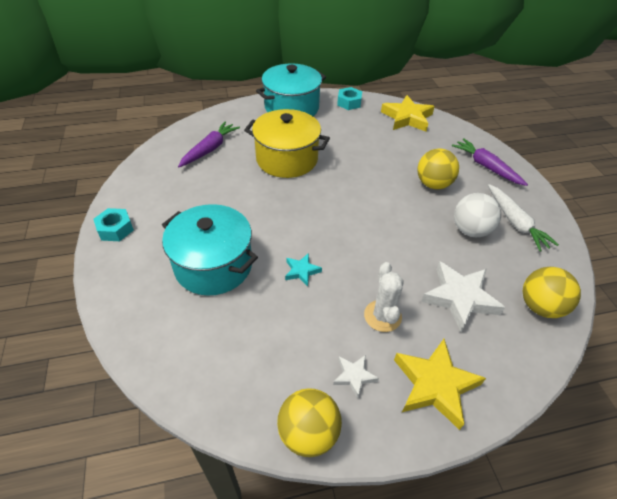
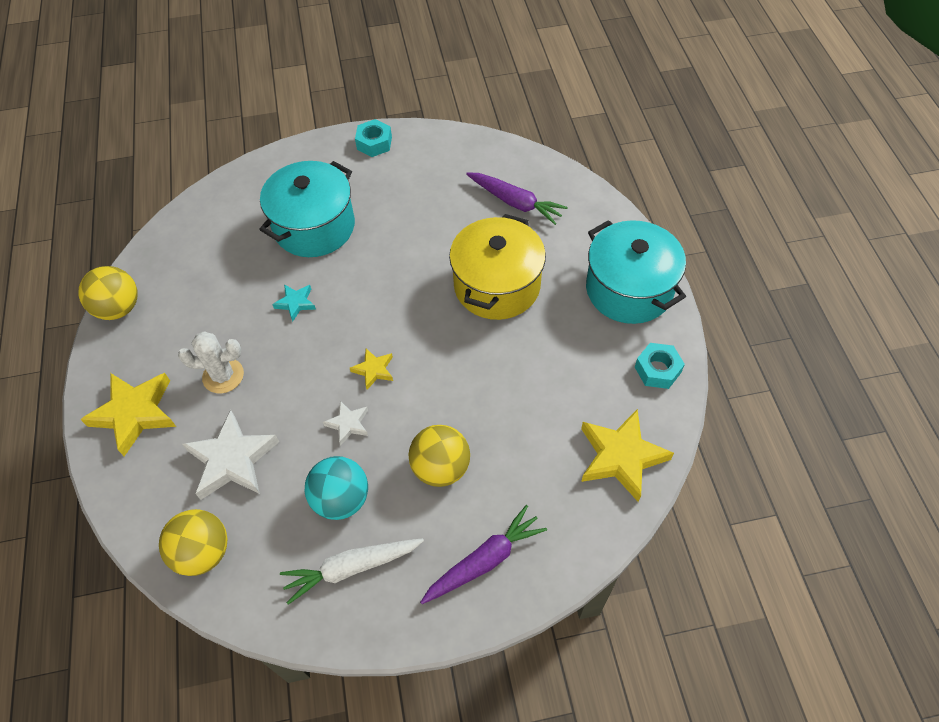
camera: 95 degrees right, 10 degrees up
(354, 376) = (161, 345): white star -> white star (348, 424)
(364, 218) = (374, 370): none -> yellow star
(470, 230) = (341, 499): white ball -> turquoise ball

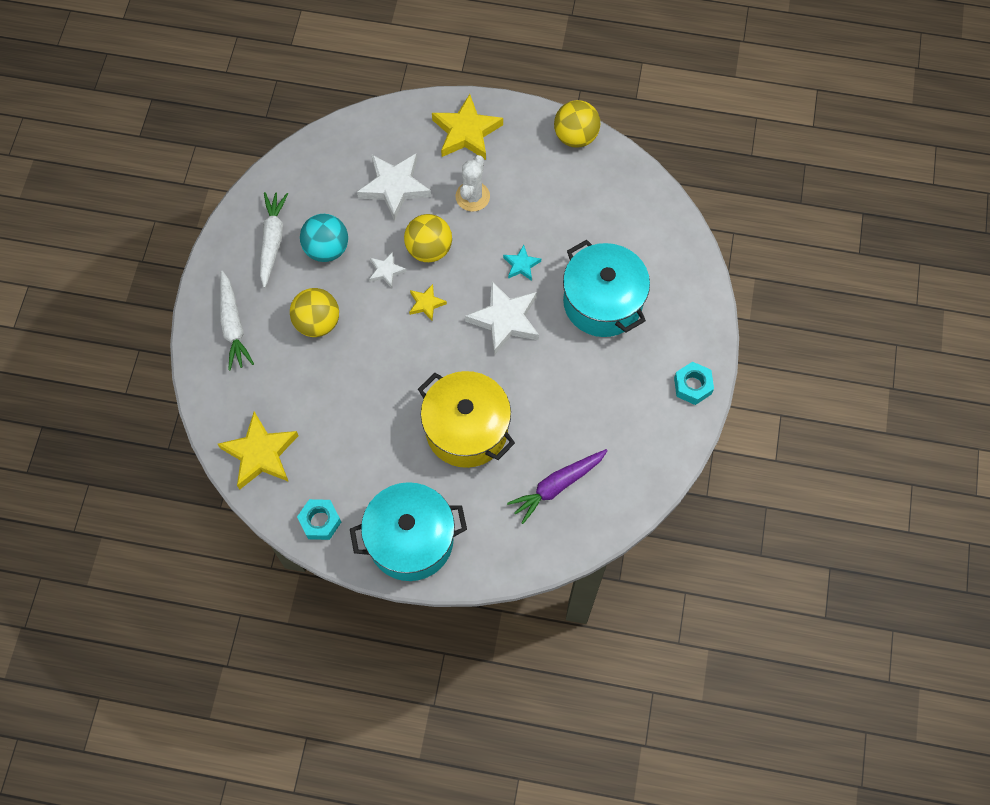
camera: 110 degrees right, 10 degrees up
(203, 552) = (331, 155): yellow ball -> yellow ball (429, 249)
(365, 295) = (505, 320): none -> white star
(484, 560) = (233, 325): purple carrot -> white carrot

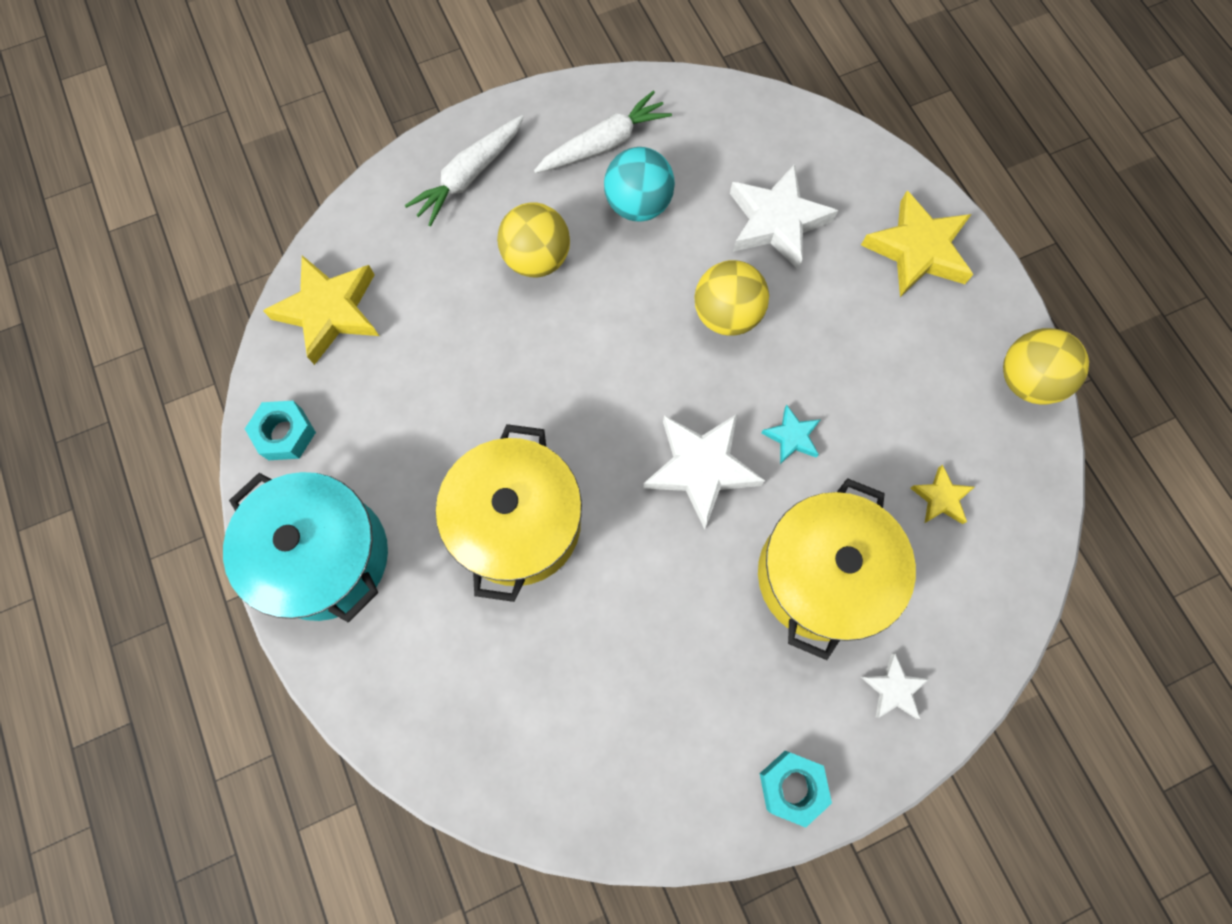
camera: 55 degrees right, 5 degrees up
(386, 271) = (660, 287): white star -> white star (893, 689)
(426, 303) = (652, 360): yellow star -> yellow star (941, 498)
(472, 196) = (837, 316): white cactus -> none
(557, 486) = (517, 694): purple carrot -> none
(602, 302) = (821, 575): turquoise pot -> yellow pot

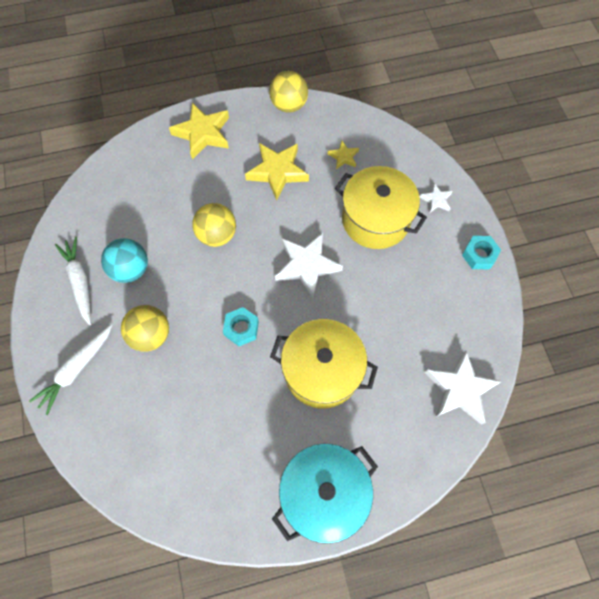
camera: 80 degrees left, 5 degrees down
(285, 434) = (235, 515): turquoise nut -> turquoise nut (241, 328)
(329, 311) = (152, 477): yellow star -> yellow star (277, 172)
(469, 176) = (76, 370): white carrot -> white carrot turned 75 degrees clockwise
(776, 222) = (165, 197): white star -> white star (460, 389)
(792, 437) = (297, 217): turquoise star -> none

